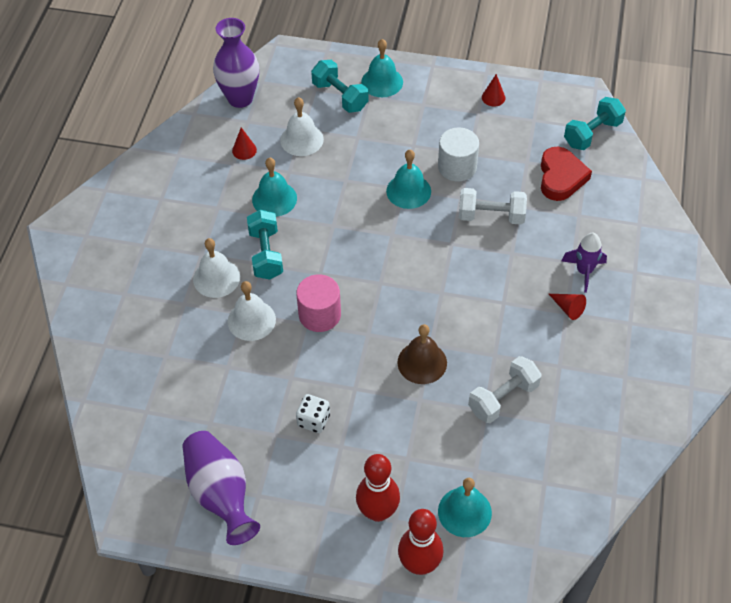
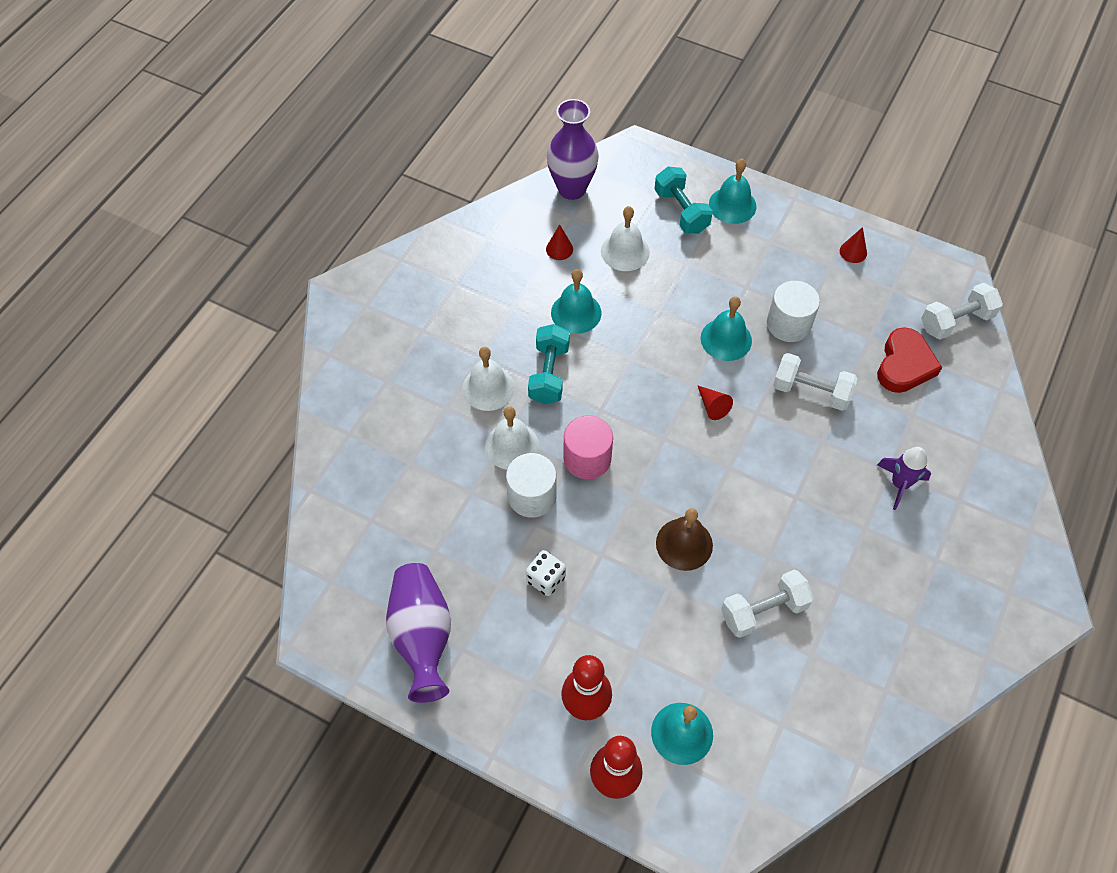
camera: 15 degrees right, 5 degrees up
(281, 356) = (532, 496): none -> white cylinder
(568, 308) = (868, 523): red cone -> red cone (712, 406)
(592, 133) = (956, 321): turquoise dumbbell -> white dumbbell

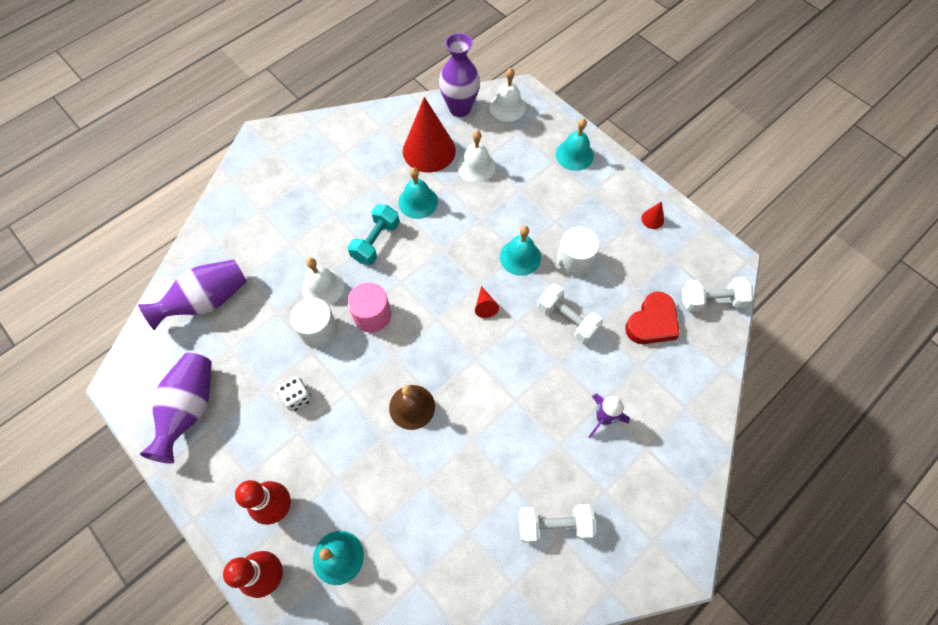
camera: 20 degrees right, 5 degrees up
(377, 507) = (207, 301): none -> purple vase
(488, 388) = (327, 238): white bell -> white bell (507, 107)
(559, 249) = (429, 150): red cone -> red cone, size x2.48
(681, 211) = (533, 148): turquoise dumbbell -> none
(763, 610) = (447, 482): white dumbbell -> white dumbbell (553, 524)

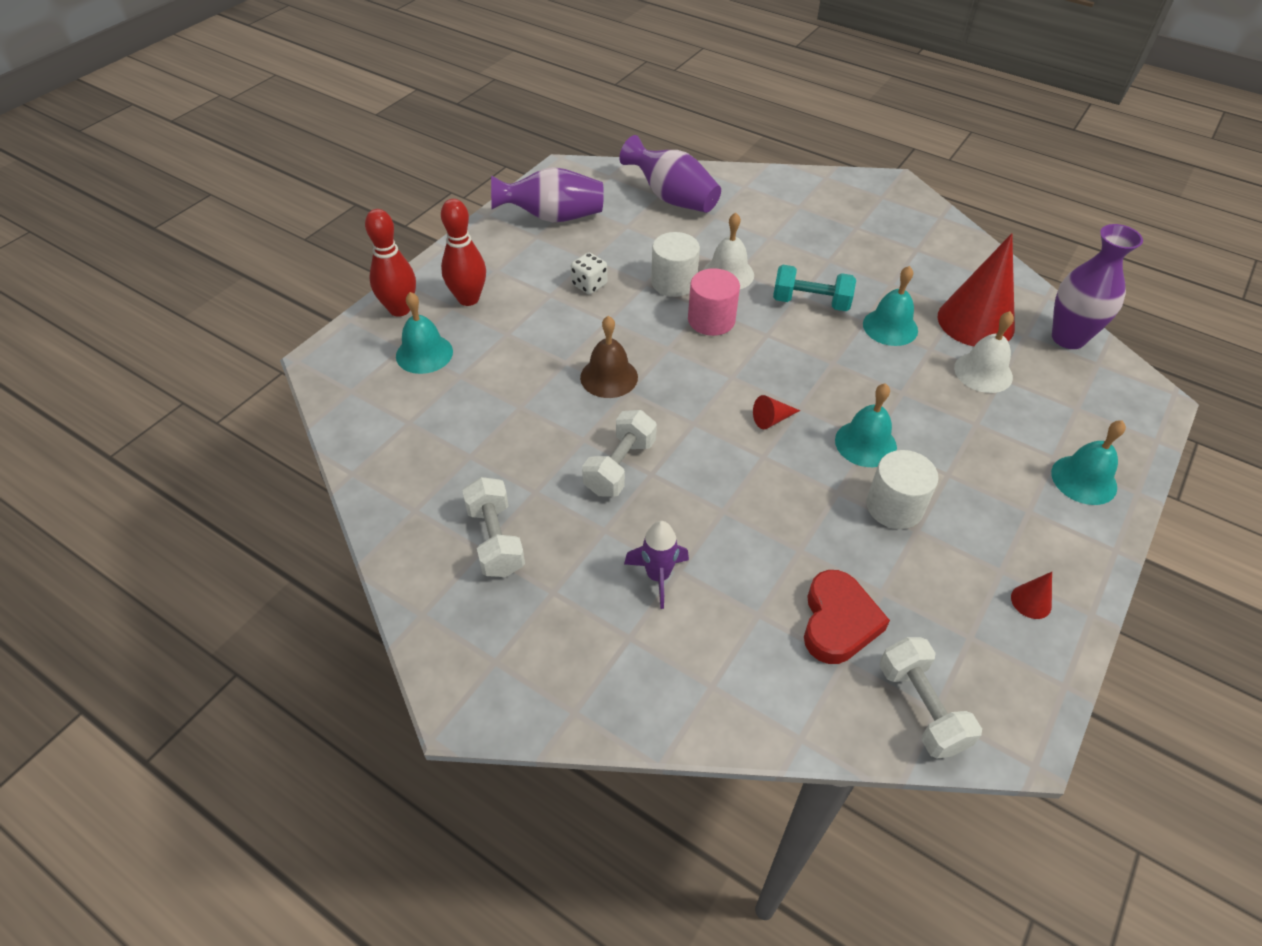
camera: 75 degrees right, 15 degrees down
(507, 107) = (1112, 387): white bell -> none
(567, 319) = (793, 511): white dumbbell -> white dumbbell (620, 467)
(652, 322) = (838, 622): red heart -> red heart turned 105 degrees counterclockwise

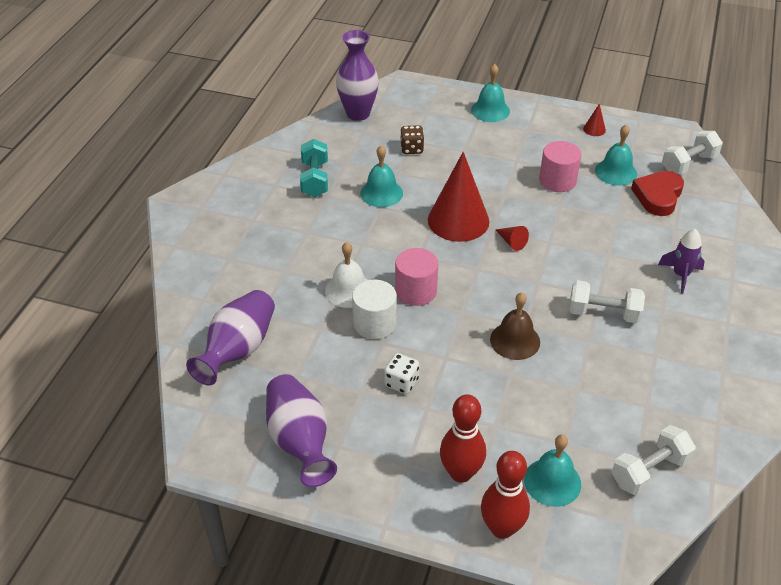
camera: 105 degrees left, 5 degrees down
(495, 540) = (710, 365): white dumbbell -> white dumbbell (649, 471)
(810, 302) = (368, 236): turquoise dumbbell -> turquoise dumbbell (314, 179)
(838, 622) = (658, 196): red heart -> red heart turned 60 degrees counterclockwise
(865, 443) = (510, 196): turquoise bell -> turquoise bell (616, 172)
(894, 506) = (557, 180): white cylinder -> pink cylinder
(975, 321) = (357, 153): red cone -> red cone (458, 220)
(983, 372) = (412, 149): white bell -> brown dice

